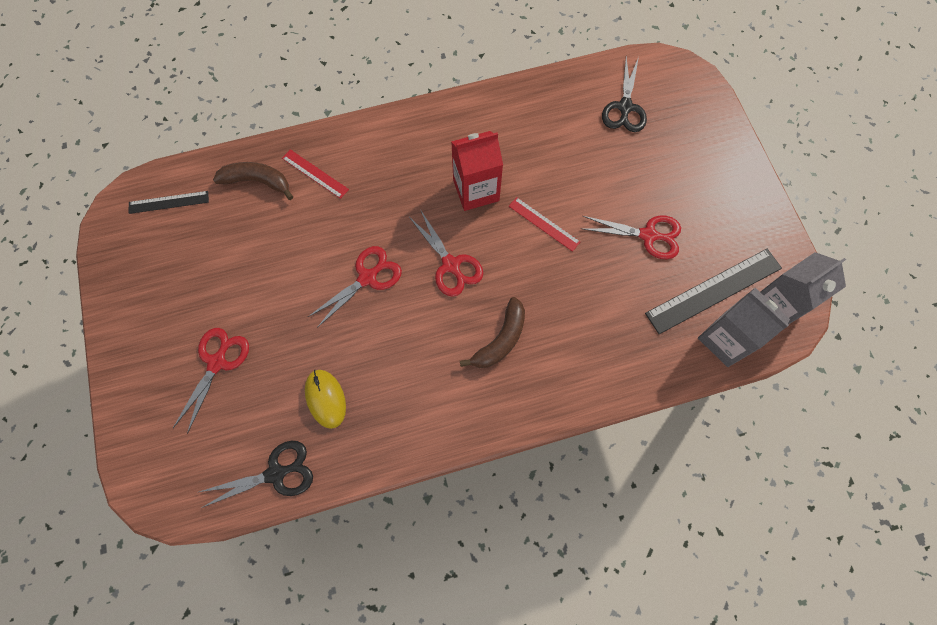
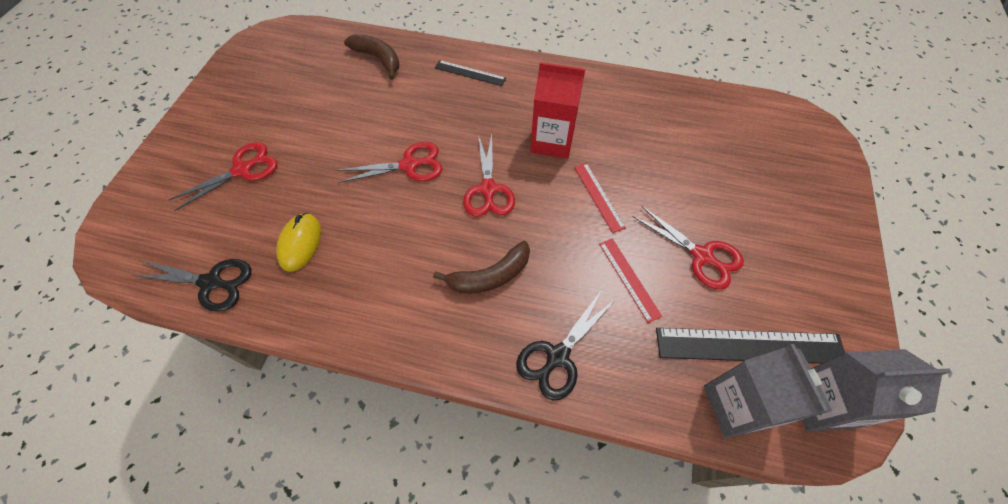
camera: 30 degrees right, 10 degrees down
(169, 202) = (304, 45): black ruler -> black ruler (470, 73)
(315, 174) = (426, 72): red ruler -> red ruler (629, 278)
(625, 107) = (740, 136): black scissors -> black scissors (557, 356)

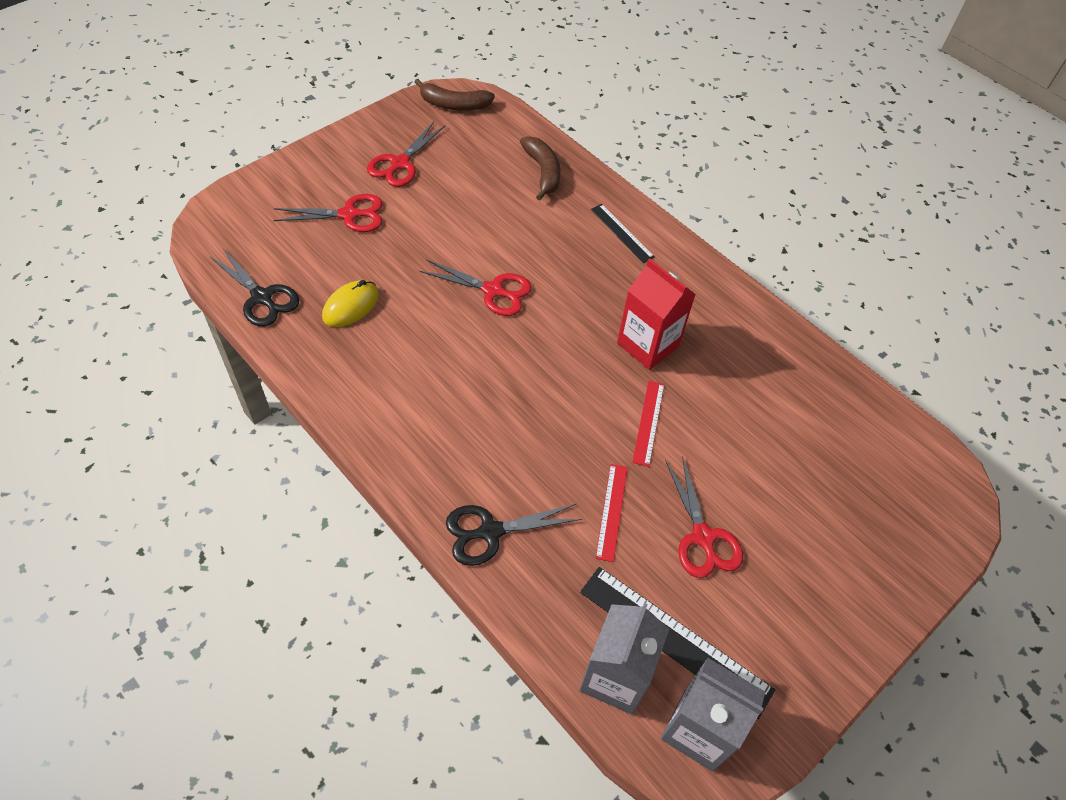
camera: 30 degrees right, 5 degrees down
(488, 189) = (547, 354): red scissors -> red scissors (400, 163)
(490, 276) = (487, 430): brown banana -> brown banana (454, 104)

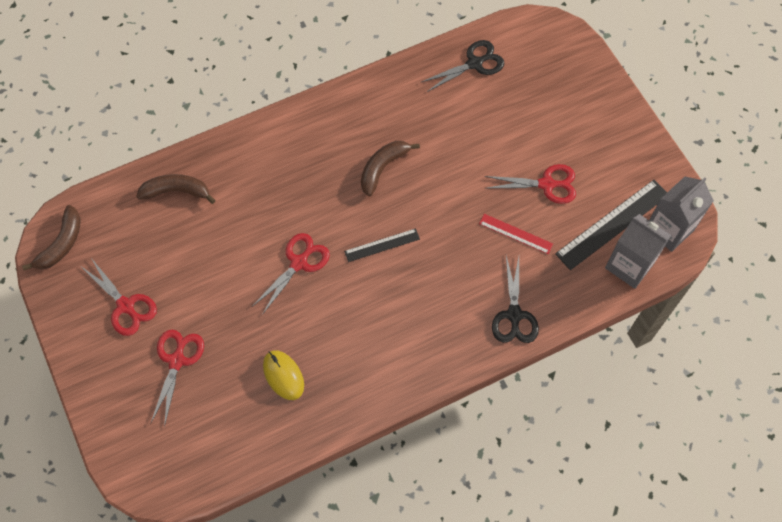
camera: 70 degrees left, 10 degrees up
(261, 297) = (252, 447): black scissors -> black scissors (474, 63)
(622, 233) = (266, 152): black ruler -> black ruler (382, 245)
(647, 345) = (383, 168): red carton -> brown banana
(648, 422) = (450, 189): red ruler -> none

